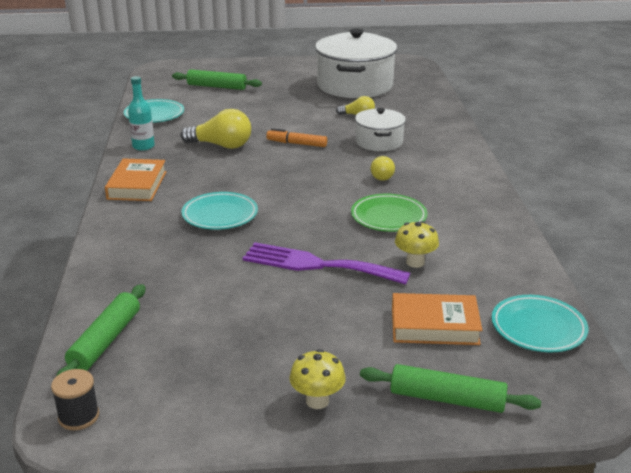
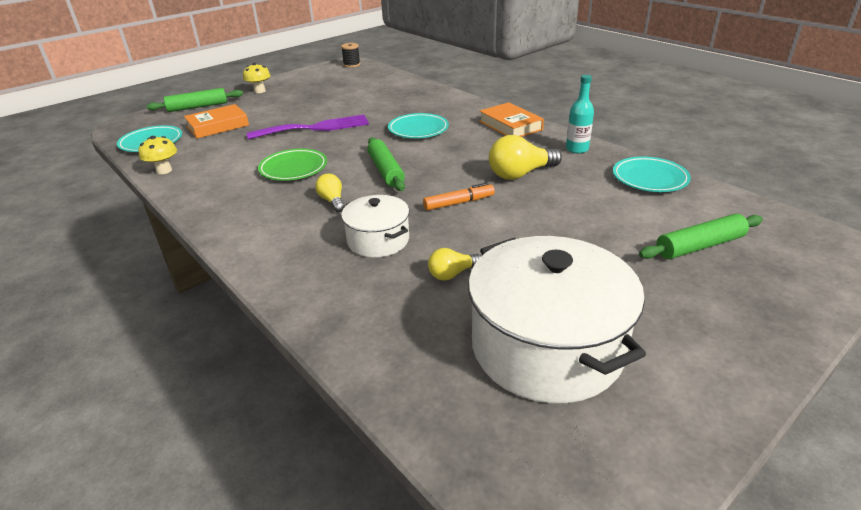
camera: 145 degrees right, 5 degrees up
(105, 341) = (379, 77): green rolling pin -> green rolling pin (386, 170)
(415, 262) = (250, 148): yellow mushroom -> yellow mushroom (164, 170)

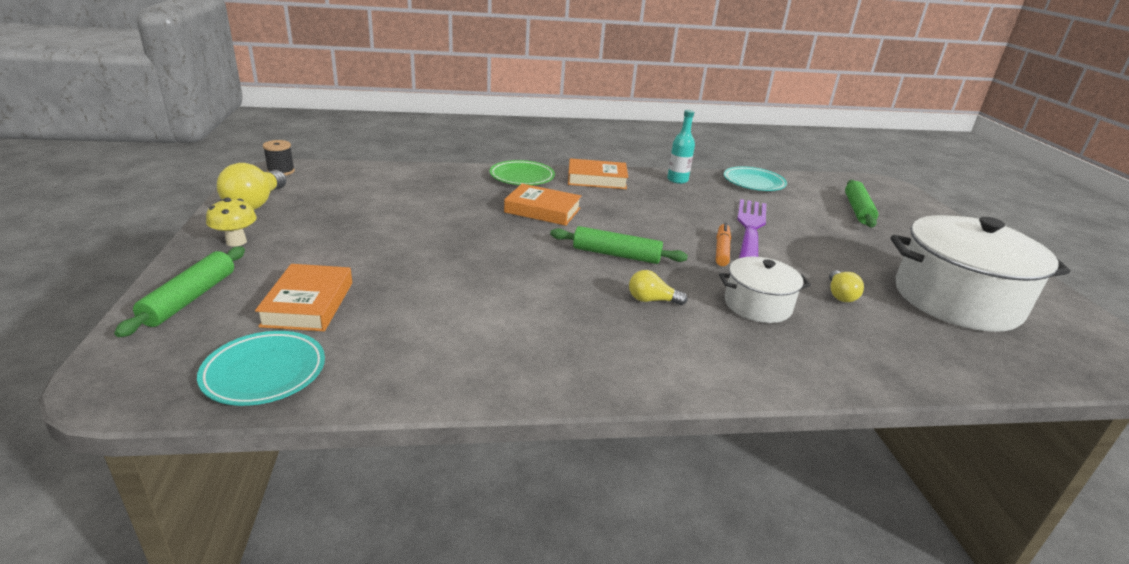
camera: 60 degrees left, 5 degrees down
(164, 170) = (402, 385): yellow mushroom -> none
(293, 169) = (541, 296): green plate -> green plate (522, 177)
(315, 128) = (443, 250): purple fork -> purple fork (750, 227)
(418, 130) = (542, 210): turquoise plate -> orange book
(520, 174) = (696, 211): yellow light bulb -> yellow light bulb (255, 203)

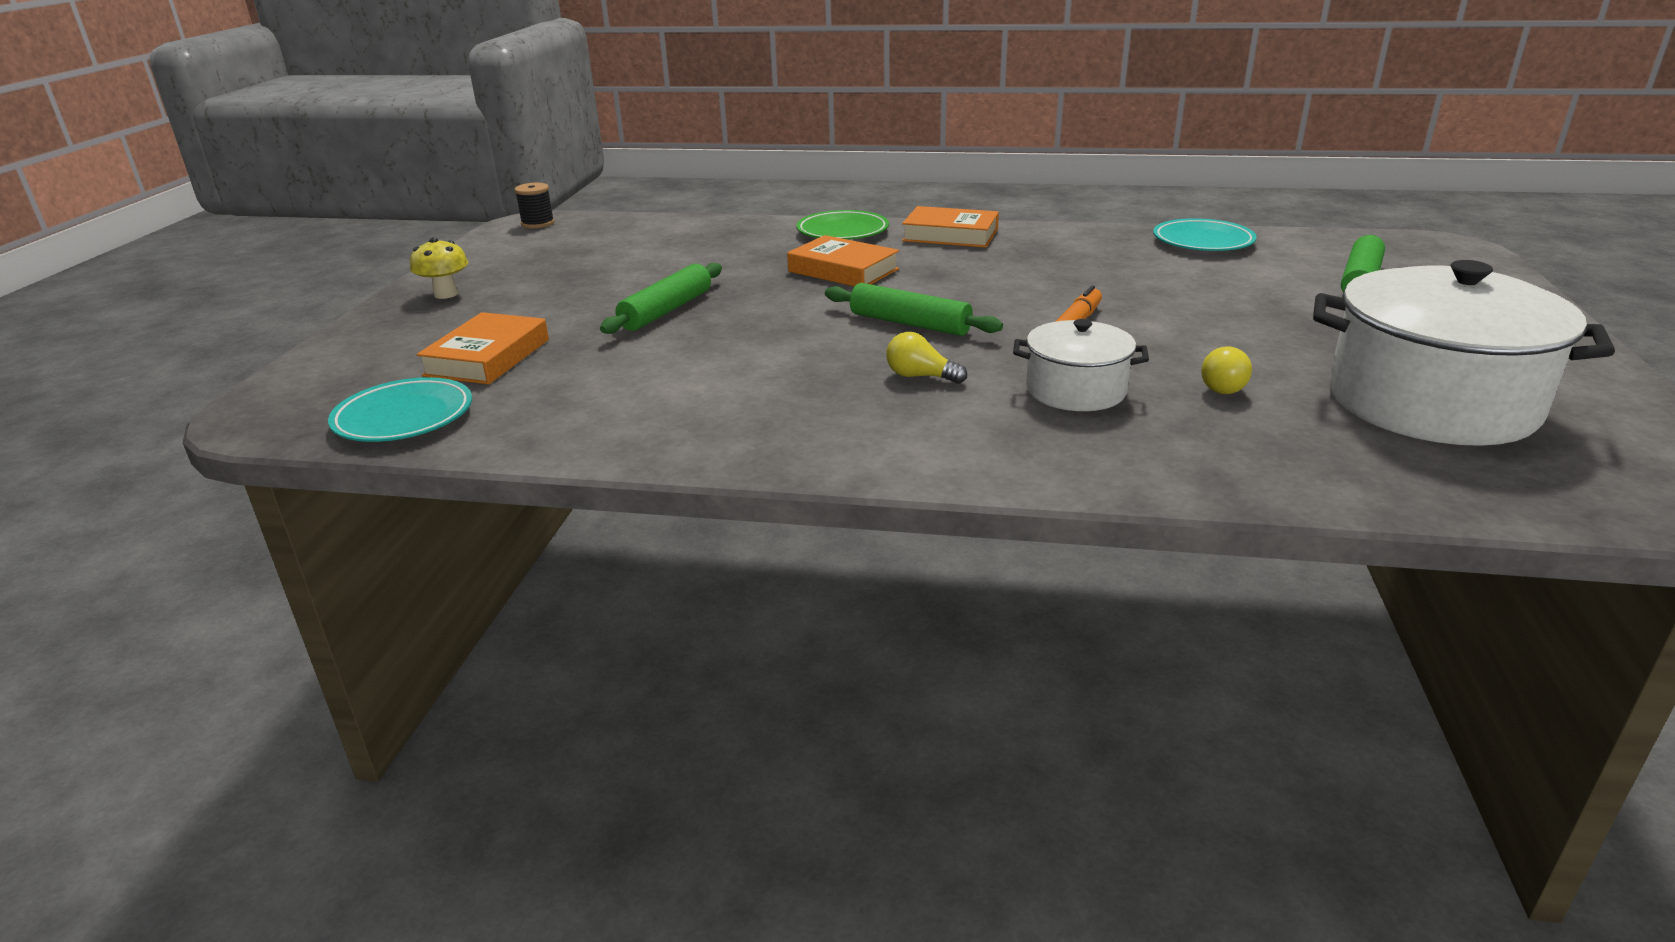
camera: 20 degrees right, 0 degrees up
(190, 298) = (368, 346): green rolling pin -> green rolling pin (667, 310)
(255, 203) = (489, 256): yellow light bulb -> none
(677, 180) = (1076, 237): turquoise bottle -> none
(750, 227) = (1147, 298): purple fork -> none

